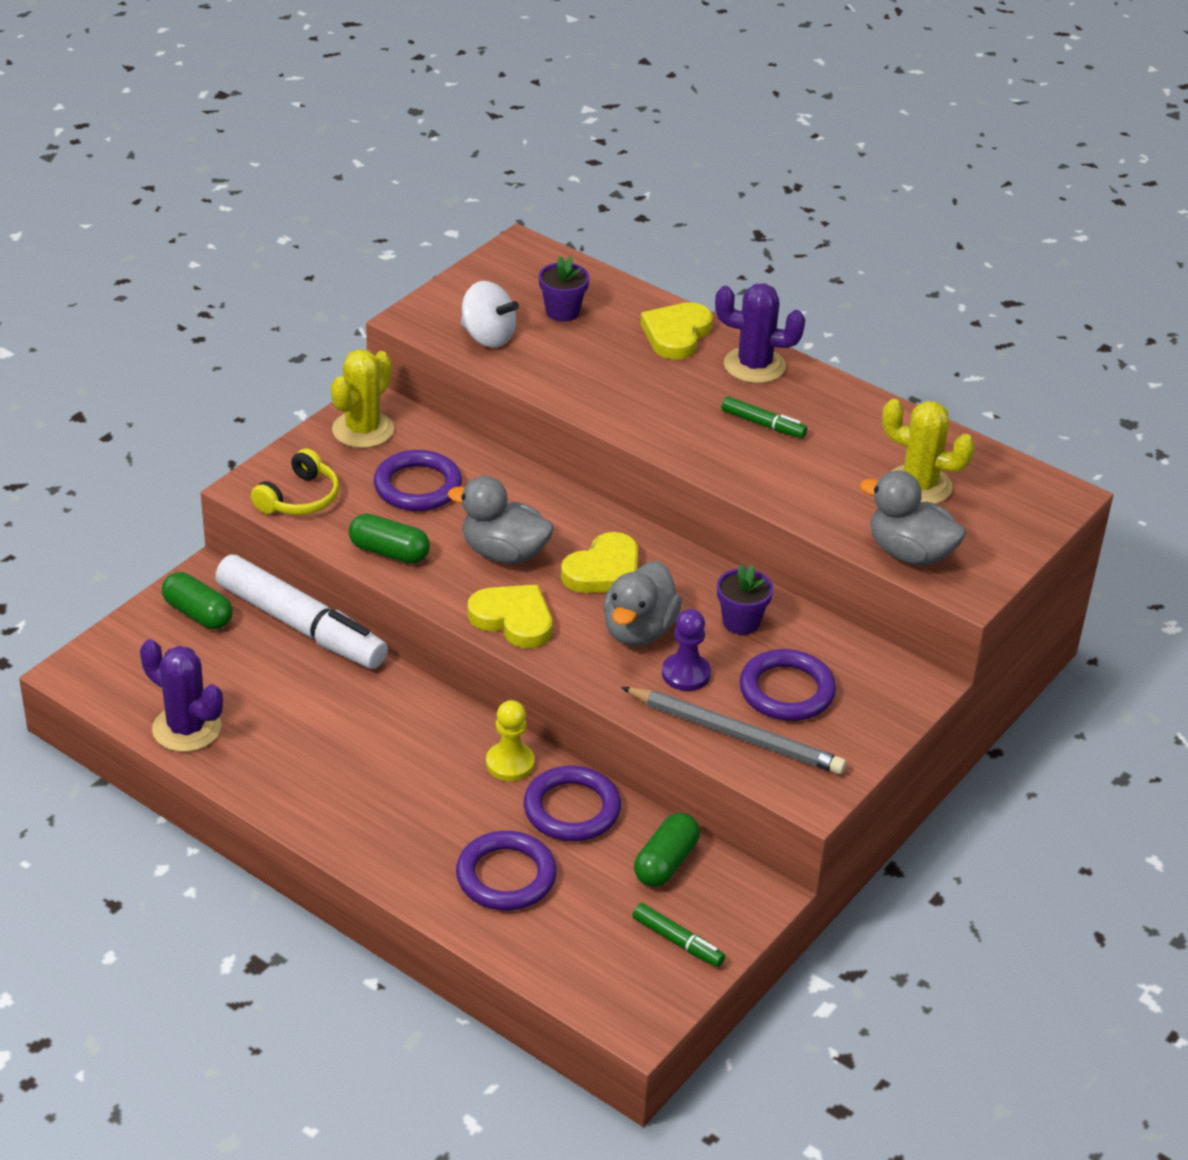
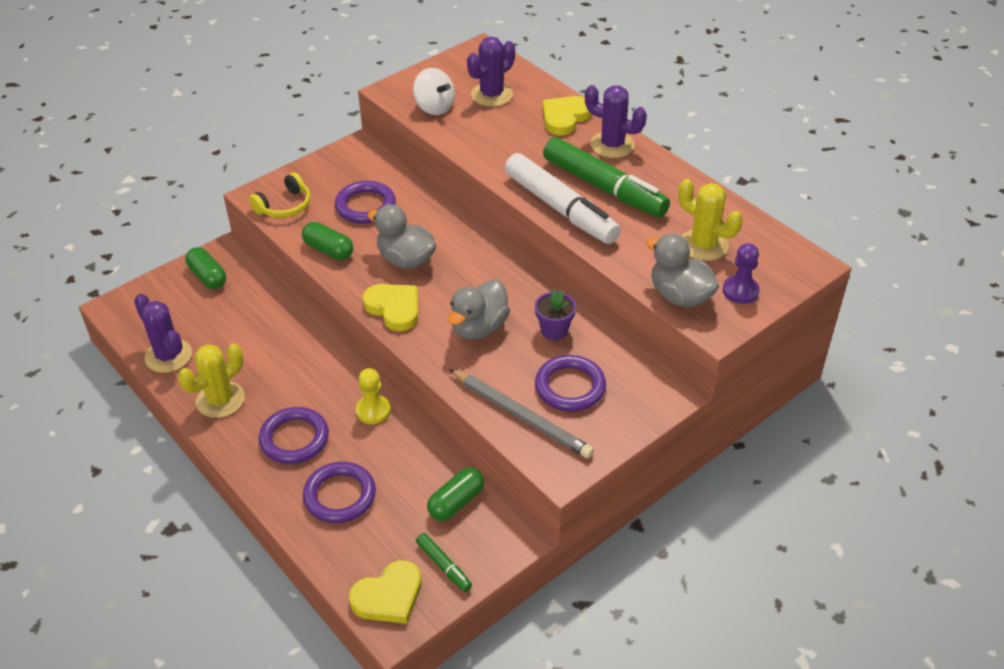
camera: 15 degrees right, 5 degrees up
(300, 625) = (270, 293): white marker -> white marker (560, 208)
(363, 430) = (344, 163): yellow cactus -> yellow cactus (220, 400)
(562, 312) = (492, 95): purple flower pot -> purple cactus
(572, 809) = (404, 451): purple ring -> purple ring (294, 438)
(604, 571) = (470, 280): yellow heart -> yellow heart (388, 596)
(686, 674) = (501, 364): purple pawn -> purple pawn (740, 291)
(762, 424) = (603, 187): green marker -> green marker, size x2.24

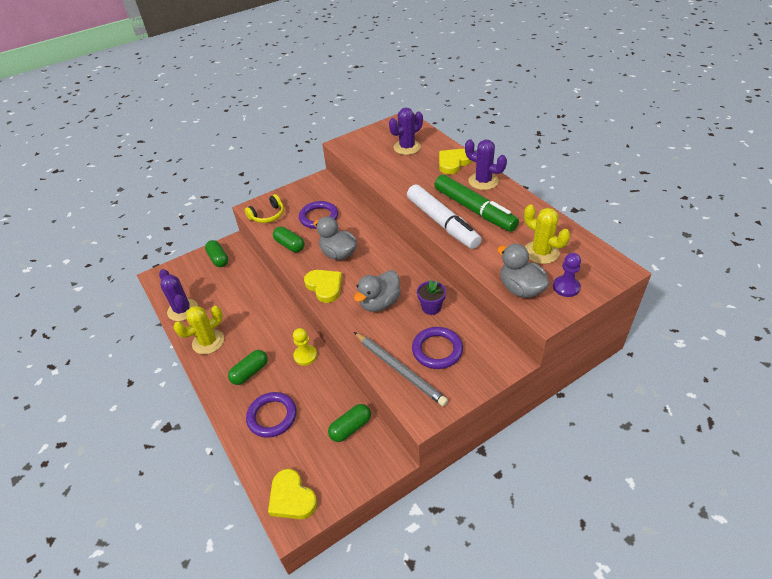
camera: 10 degrees right, 0 degrees up
(294, 438) = (250, 372): purple ring -> green capsule
(388, 596) = (291, 498): yellow heart -> yellow heart turned 75 degrees clockwise
(434, 107) = (368, 154): white spinning top -> none
(443, 565) = (334, 477): green marker -> none

